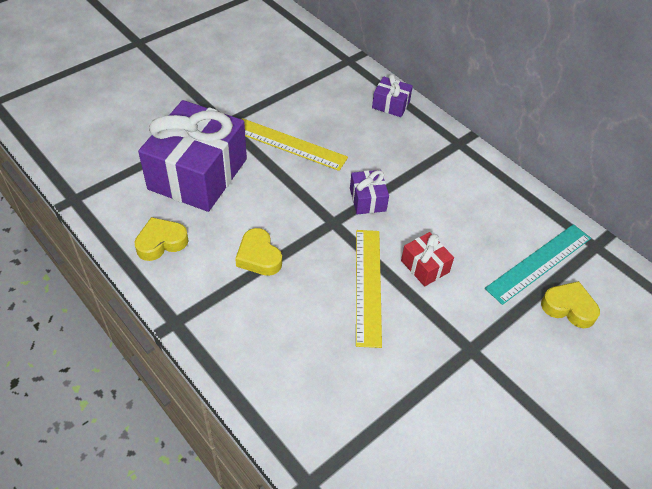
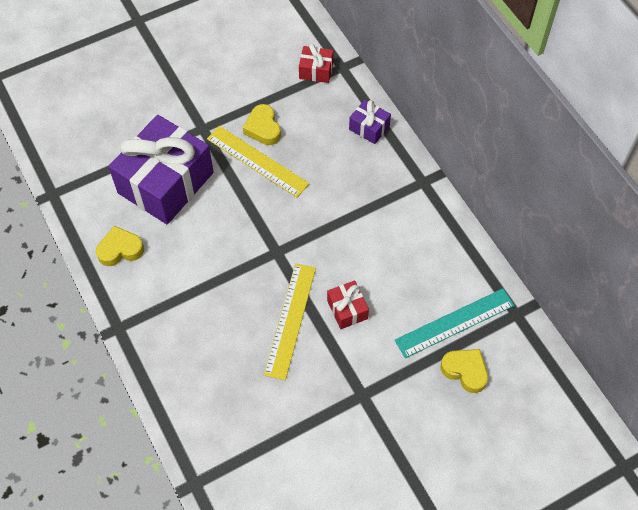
camera: 15 degrees right, 10 degrees up
(259, 256) = (201, 277): yellow heart -> yellow heart (263, 128)
(324, 65) = (316, 71): none -> red gift
(367, 199) = (315, 233): purple gift -> none

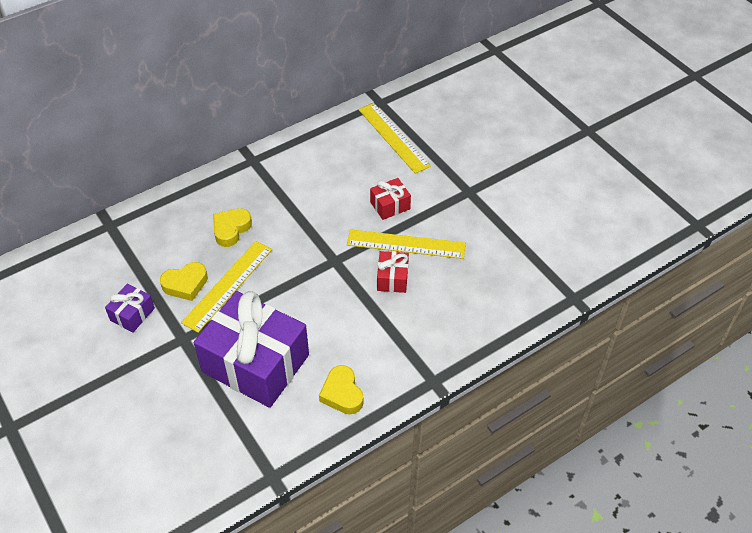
camera: 95 degrees left, 10 degrees down
(316, 71) = (112, 246): red gift -> red gift (392, 278)
(369, 128) = (189, 200): purple gift -> purple gift (132, 314)
(455, 323) = (393, 137): turquoise ruler -> yellow ruler
(465, 371) = (436, 131): yellow heart -> yellow heart (231, 229)

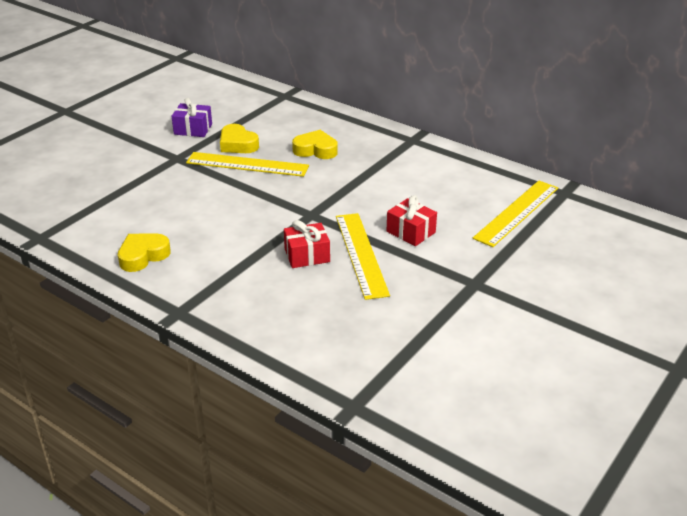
camera: 70 degrees right, 15 degrees down
(255, 363) = (163, 200): purple gift -> none

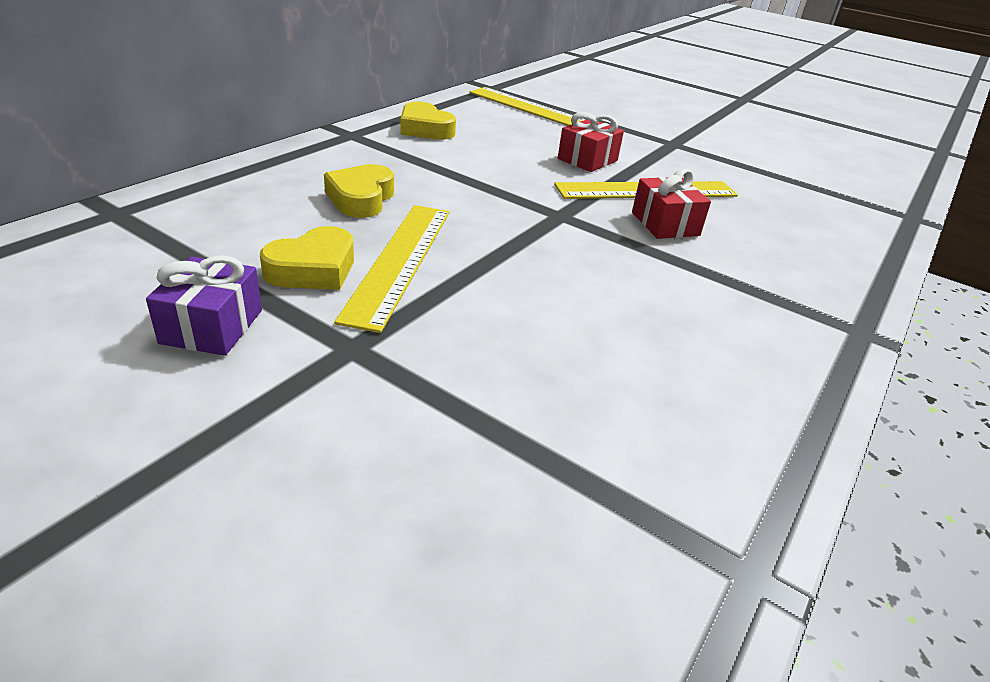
camera: 95 degrees left, 0 degrees up
(143, 256) = (740, 377): yellow heart -> yellow heart (425, 129)

